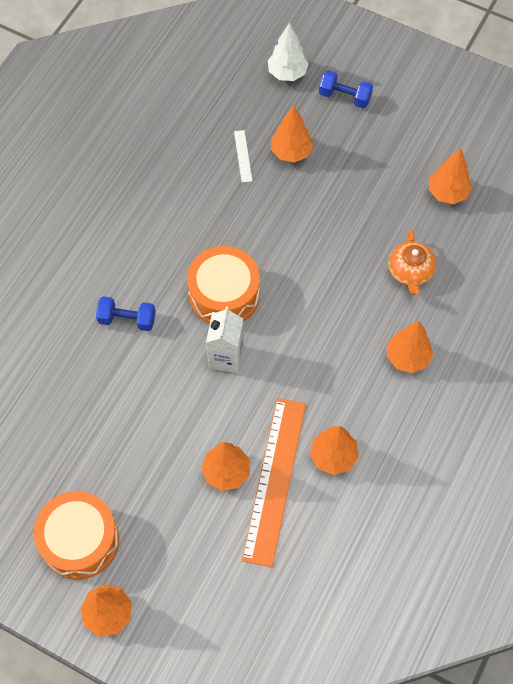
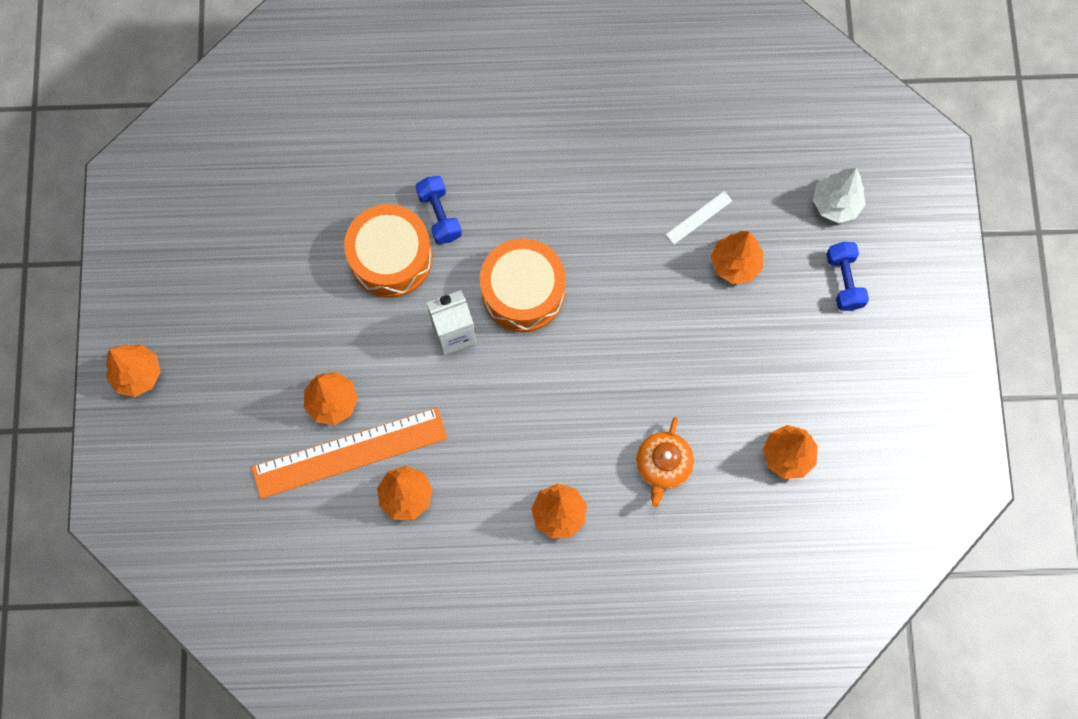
camera: 60 degrees right, 10 degrees up
(80, 540) = (192, 308): orange drum -> orange drum (391, 258)
(410, 272) = (663, 465): orange teapot -> orange teapot turned 45 degrees counterclockwise

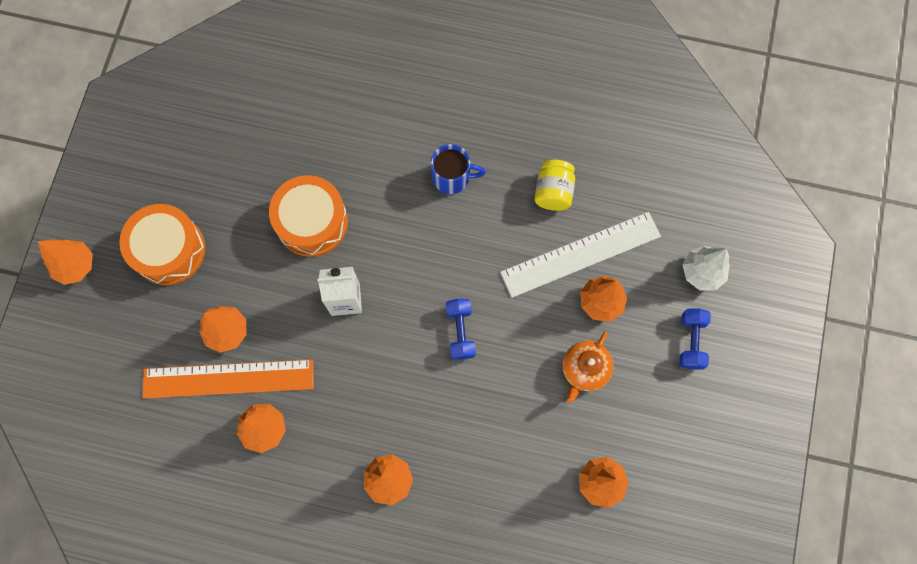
camera: 15 degrees right, 0 degrees up
(439, 215) = (362, 196): blue dumbbell -> blue dumbbell (460, 332)
(523, 291) = (413, 279): orange drum -> orange drum (169, 250)
(533, 169) = (452, 177): none -> blue mug
(650, 157) = (553, 192): none -> yellow jar
(663, 465) = (490, 462): orange teapot -> orange teapot (585, 369)
(699, 217) = (580, 254): white ruler -> white ruler, size x2.46

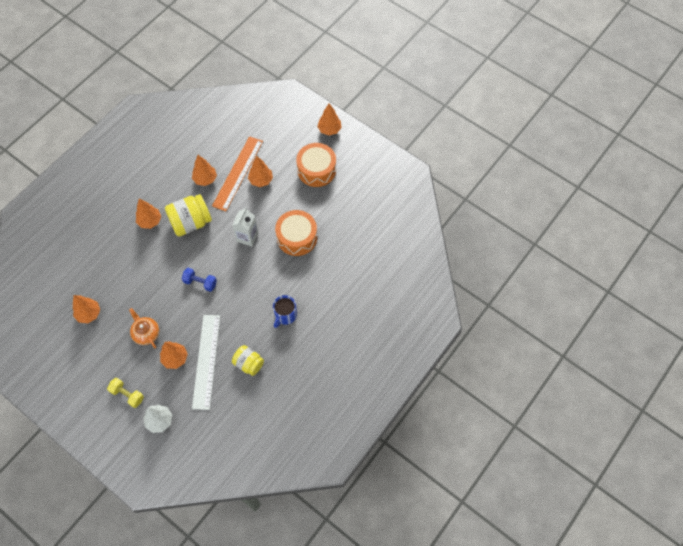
camera: 115 degrees right, 10 degrees down
(360, 407) = (191, 222): none -> yellow jar
(691, 341) = (127, 395): blue dumbbell -> yellow dumbbell

